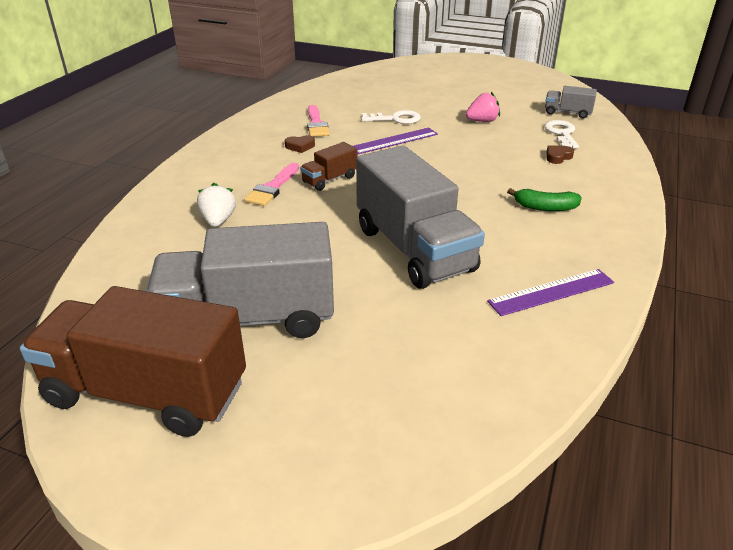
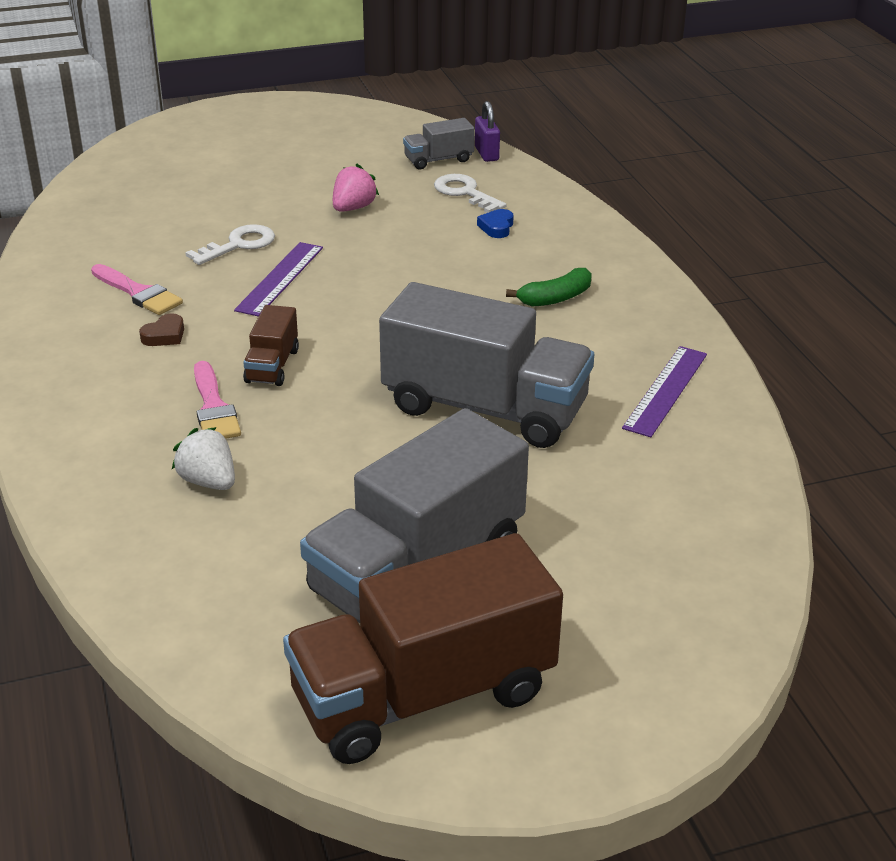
camera: 40 degrees left, 0 degrees up
(558, 157) = (497, 227): brown heart -> blue heart
(603, 118) = (486, 154): none -> purple padlock

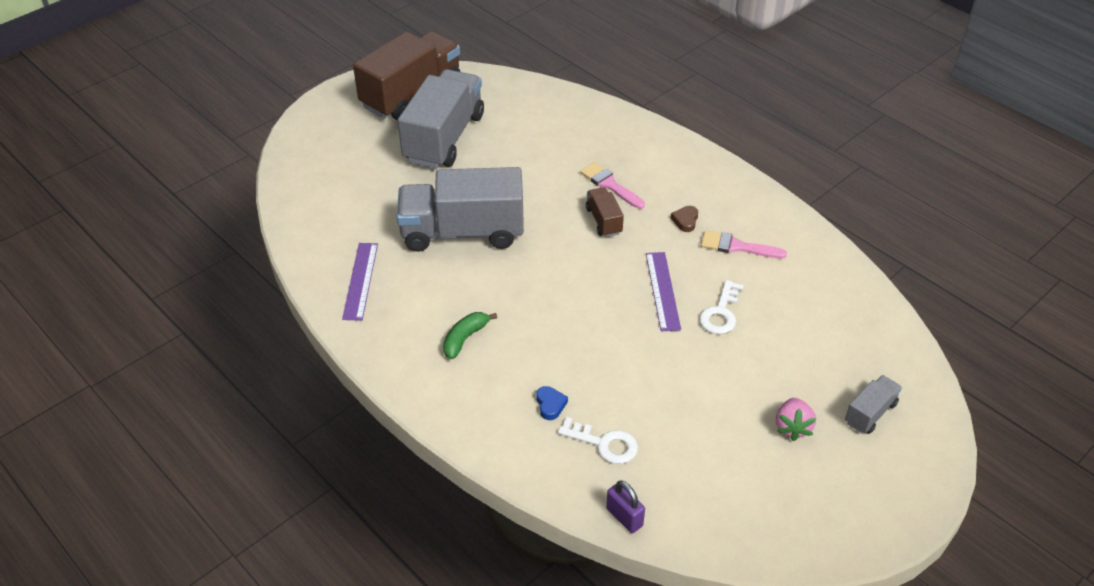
camera: 155 degrees right, 10 degrees up
(208, 481) = (573, 146): white strawberry -> none
(353, 208) = (677, 386): pink strawberry -> pink strawberry (792, 427)
(438, 160) = (660, 487): grey truck -> grey truck (870, 413)

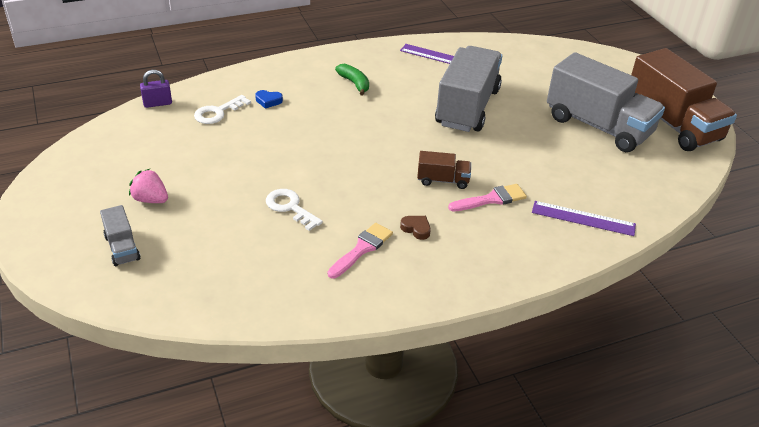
camera: 110 degrees right, 5 degrees down
(662, 291) = (337, 185): purple ruler -> purple ruler (583, 218)

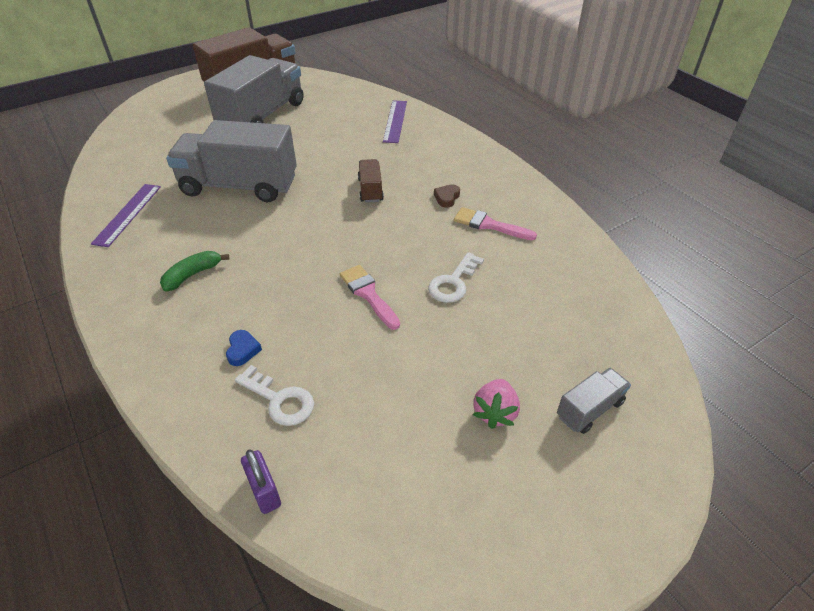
camera: 100 degrees left, 5 degrees up
(491, 199) = (388, 162): pink brush -> pink brush (368, 294)

